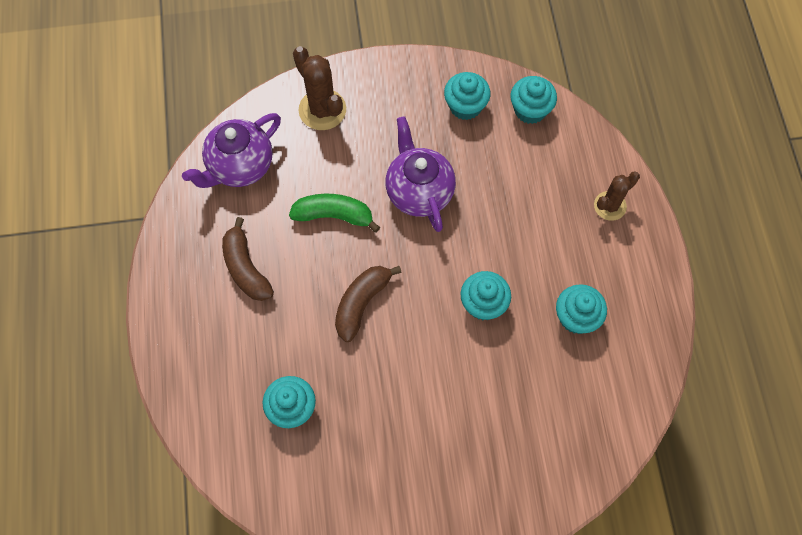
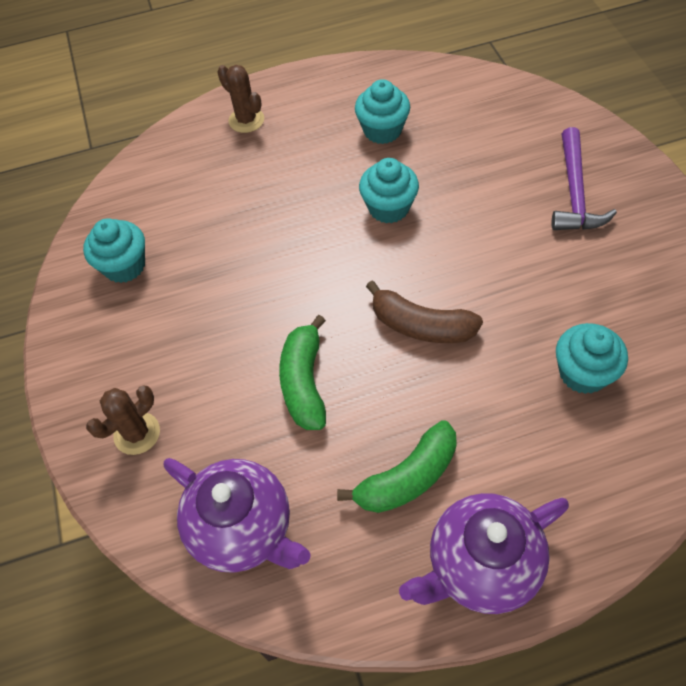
camera: 95 degrees left, 10 degrees down
(246, 268) = (407, 477): brown banana -> green banana
(322, 110) = (137, 433): brown cactus -> brown cactus, size x0.65
(419, 191) = (254, 293): purple teapot -> purple teapot (481, 565)
(468, 463) = (575, 192): none -> purple hammer
(530, 110) = (127, 202): turquoise cupcake -> none

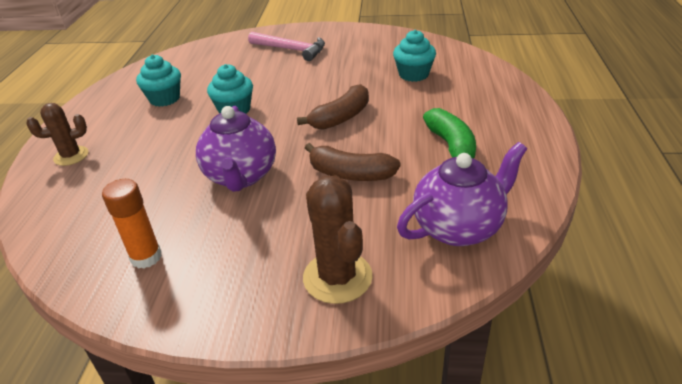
camera: 70 degrees left, 20 degrees down
(124, 266) = (146, 257): turquoise cupcake -> orange glue stick
(137, 433) = (337, 277): brown cactus -> brown cactus, size x1.53
(304, 382) = (350, 174): green banana -> brown banana
(481, 565) = (522, 132): purple teapot -> purple teapot (241, 176)
(575, 192) = (291, 49): purple hammer -> pink hammer

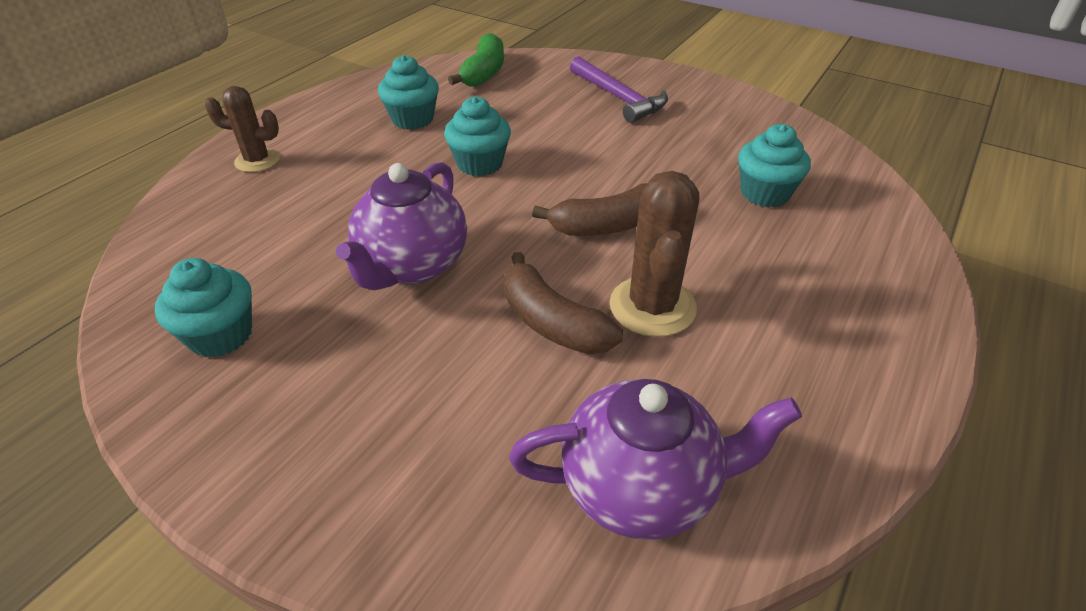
camera: 25 degrees right, 5 degrees up
(146, 257) = (220, 335): orange glue stick -> turquoise cupcake
(291, 49) = (619, 98): pink hammer -> purple hammer
(337, 277) = (409, 484): brown cactus -> brown cactus (652, 306)
(451, 146) = (735, 337): green banana -> green banana (484, 73)

